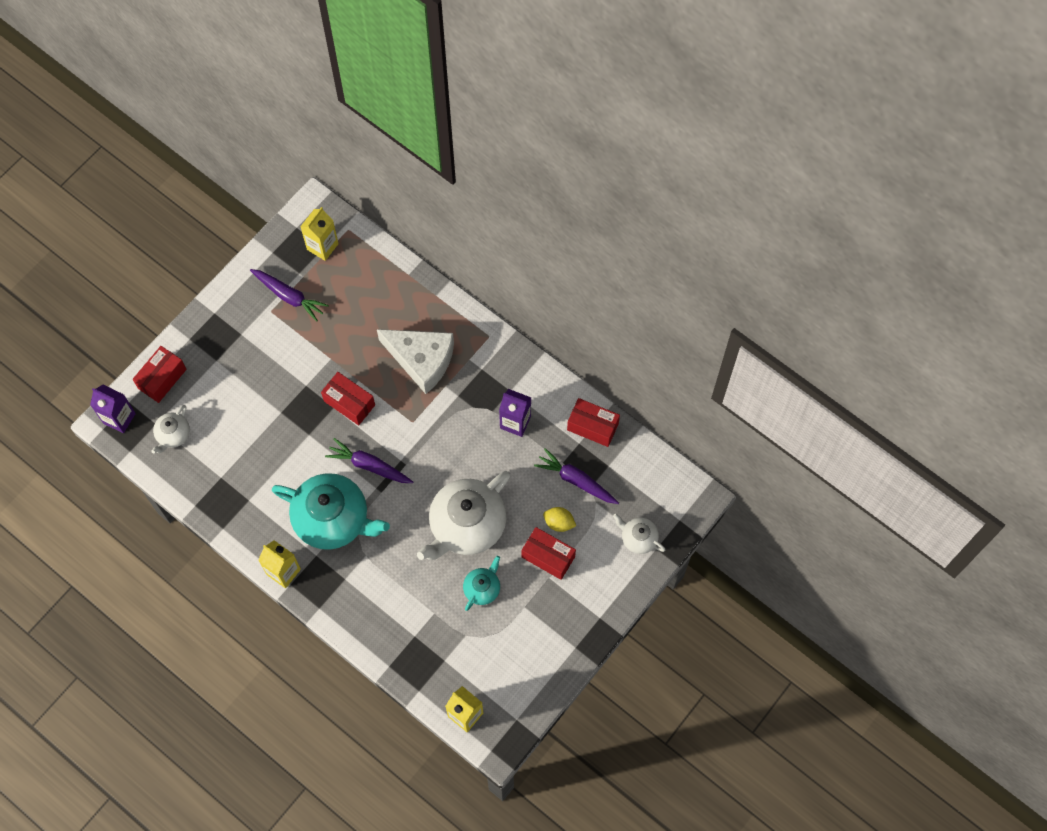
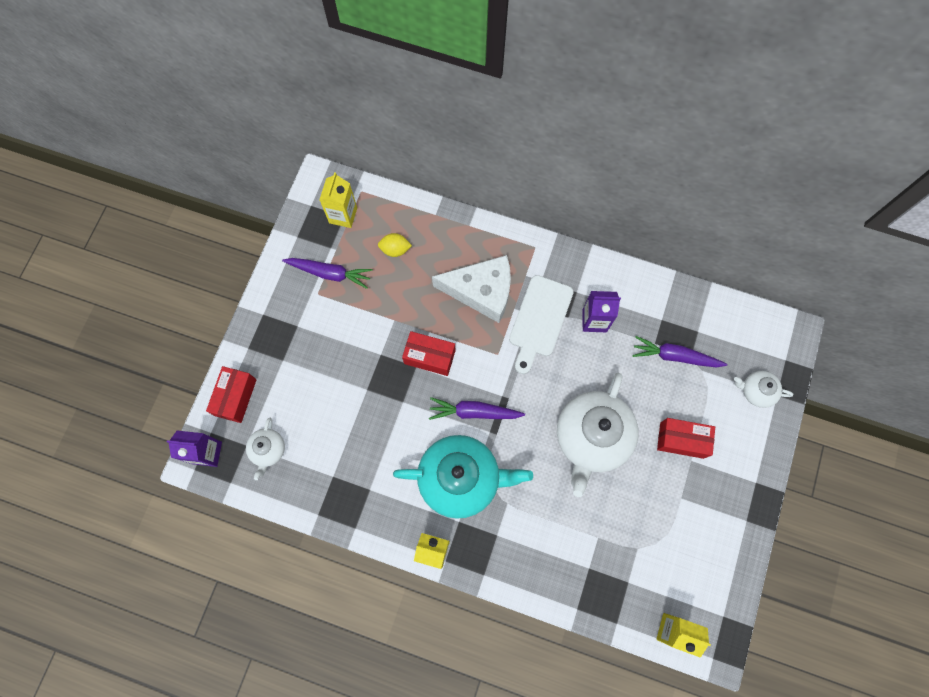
camera: 20 degrees left, 5 degrees up
(464, 404) = (539, 320): none -> white cutting board
(482, 588) = (633, 494): turquoise teapot -> none
(559, 522) = (677, 403): yellow lemon -> yellow lemon (395, 249)
(592, 427) = (667, 299): red box -> none

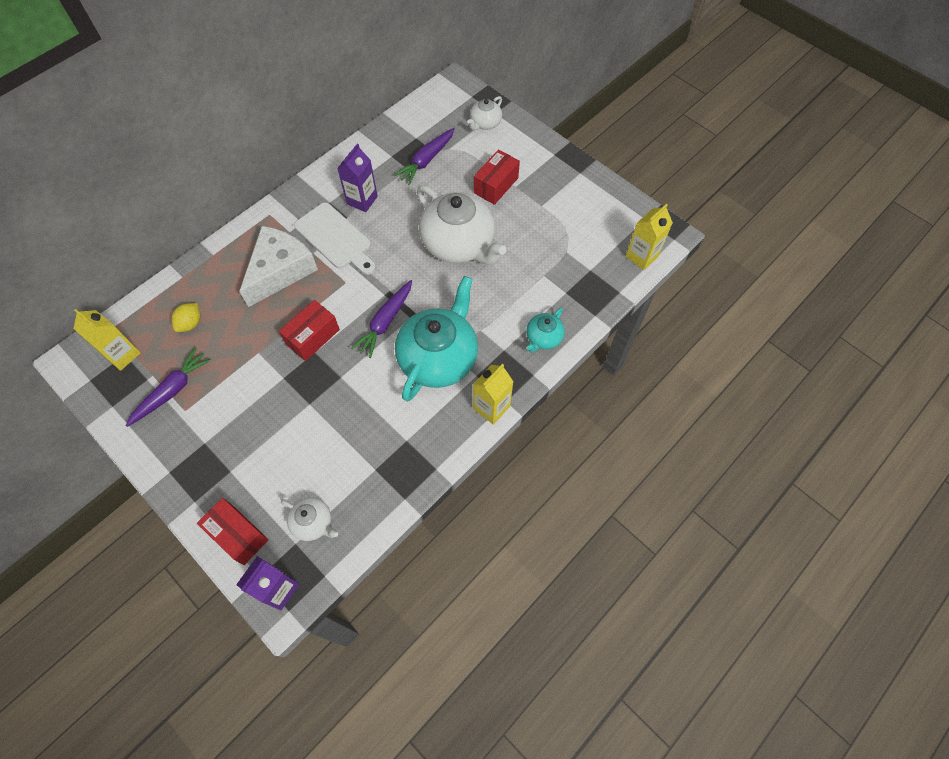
camera: 65 degrees left, 10 degrees down
(527, 568) = (543, 338): none -> turquoise teapot

